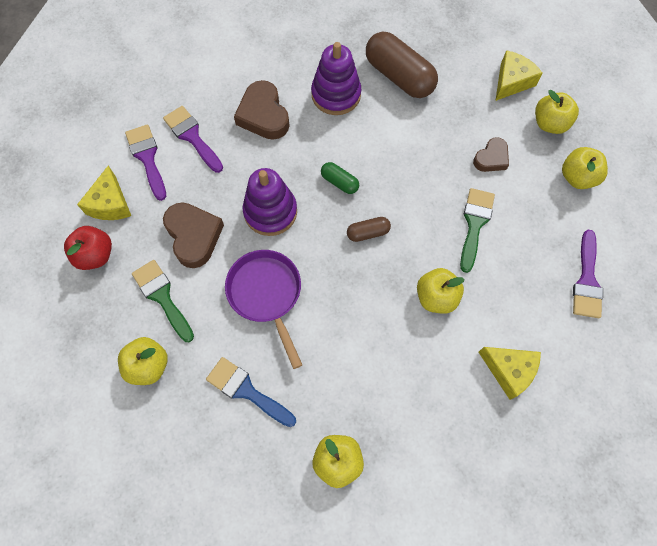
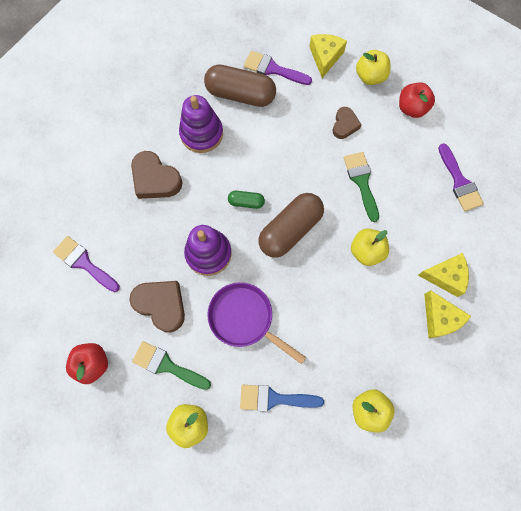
camera: 30 degrees left, 5 degrees up
(110, 203) = (78, 316): yellow cheese -> yellow cheese (439, 318)
(192, 136) = (109, 226): purple brush -> purple brush (273, 69)
(368, 233) = (290, 230): brown capsule -> brown capsule, size x2.07
(577, 177) = (411, 108): yellow apple -> red apple

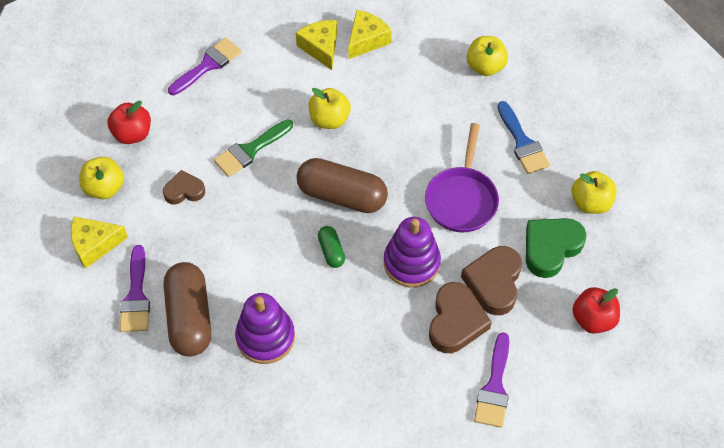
camera: 115 degrees left, 15 degrees down
(155, 179) = (351, 361): brown heart -> brown heart (456, 322)
(167, 365) = (551, 248): green brush -> green heart

